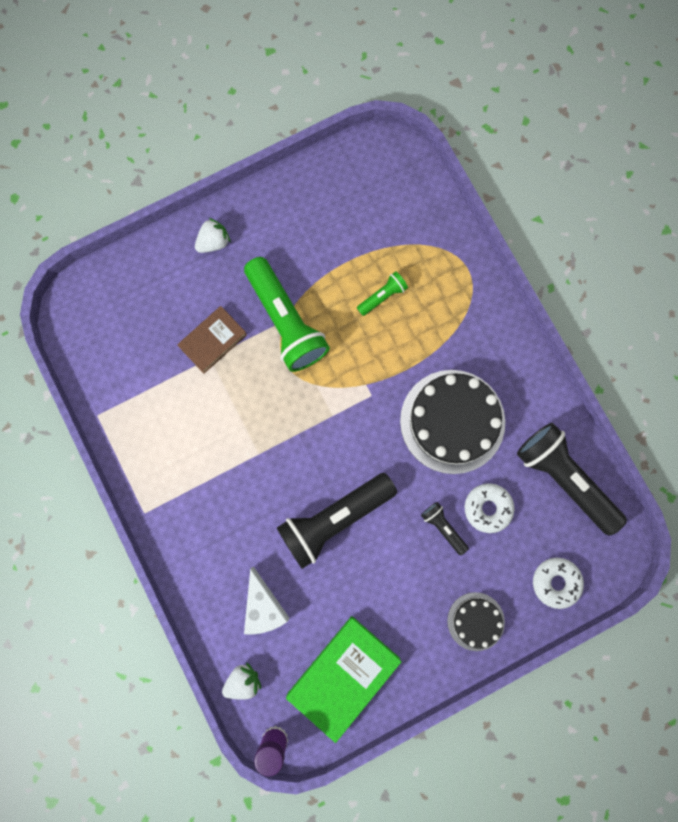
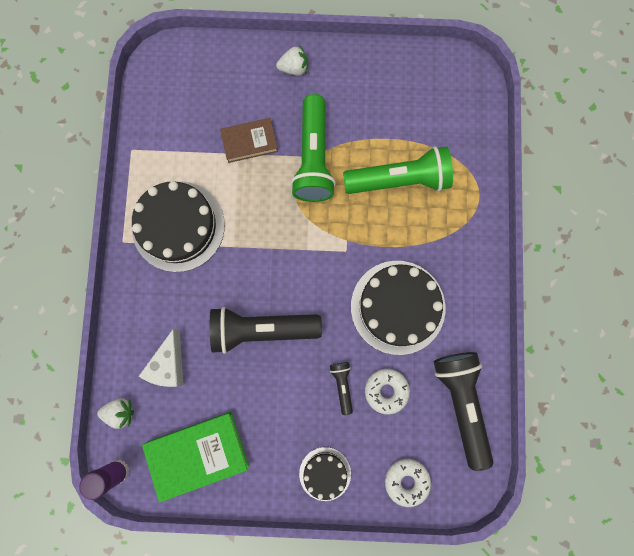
camera: 30 degrees right, 0 degrees up
(191, 465) = (178, 226): none -> black cake
(382, 296) = (399, 180): green flashlight -> green flashlight, size x2.17

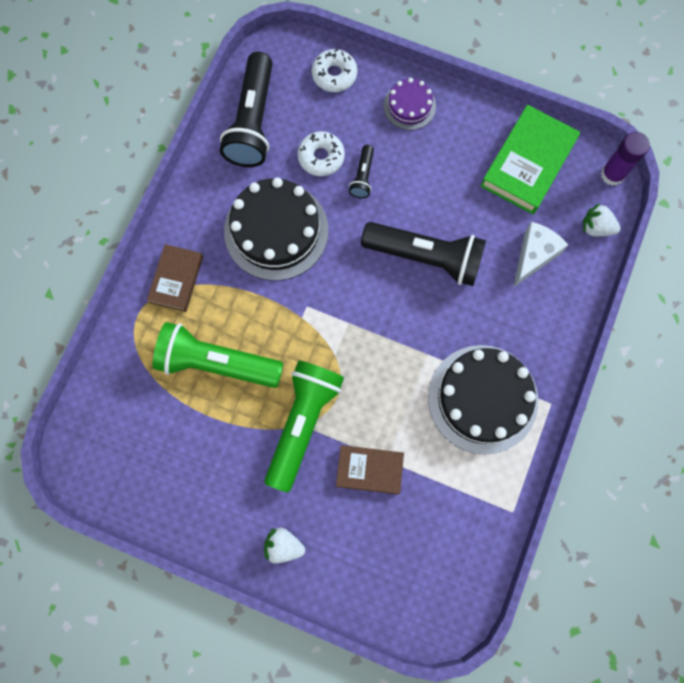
camera: 160 degrees left, 5 degrees down
(198, 454) = (528, 163): green book -> green book turned 60 degrees counterclockwise
(325, 473) = (409, 106): black cake -> purple cake
(461, 235) = (176, 279): none -> brown book

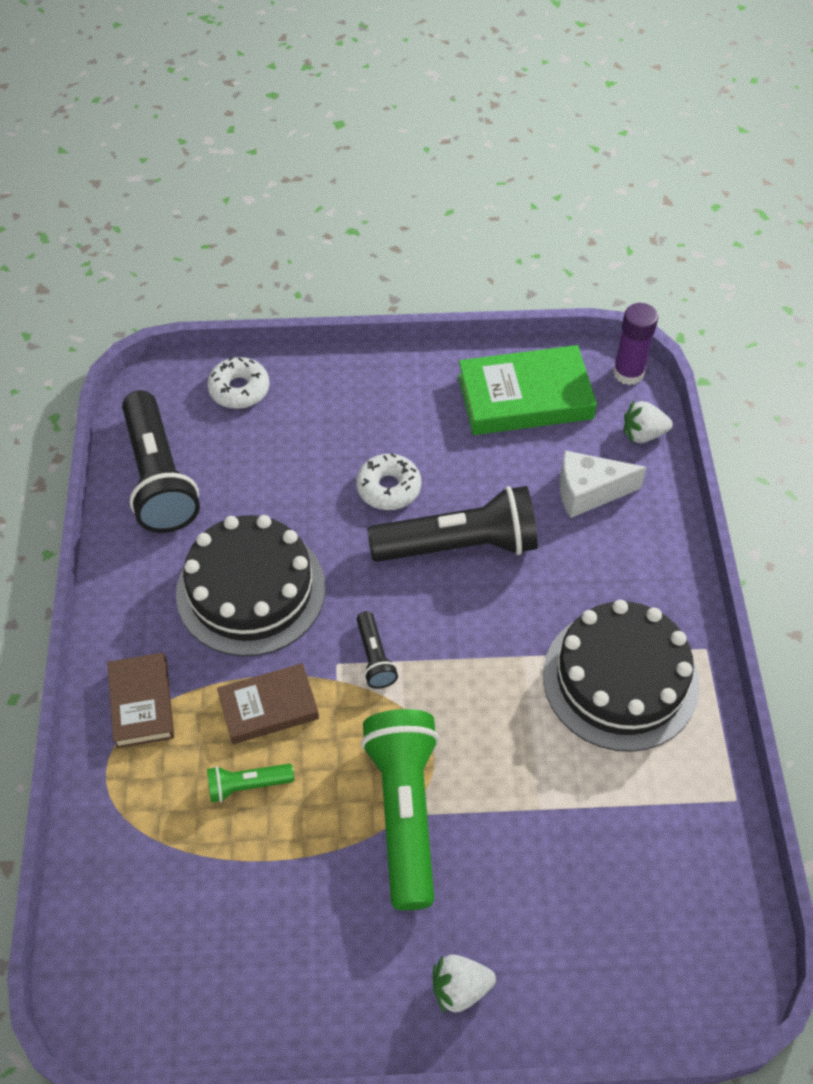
camera: 25 degrees left, 20 degrees down
(216, 362) = (247, 785): green flashlight -> green flashlight, size x0.46
(321, 157) = (268, 484): white donut -> white donut (388, 488)
(362, 176) = (332, 486): black flashlight -> black flashlight (374, 657)
(369, 470) = (524, 831): brown book -> brown book (268, 707)
(409, 106) = (350, 389): purple cake -> none
(528, 163) = (525, 397): green book -> green book turned 75 degrees clockwise
(533, 256) = (588, 492): white cheese -> white cheese turned 105 degrees counterclockwise

